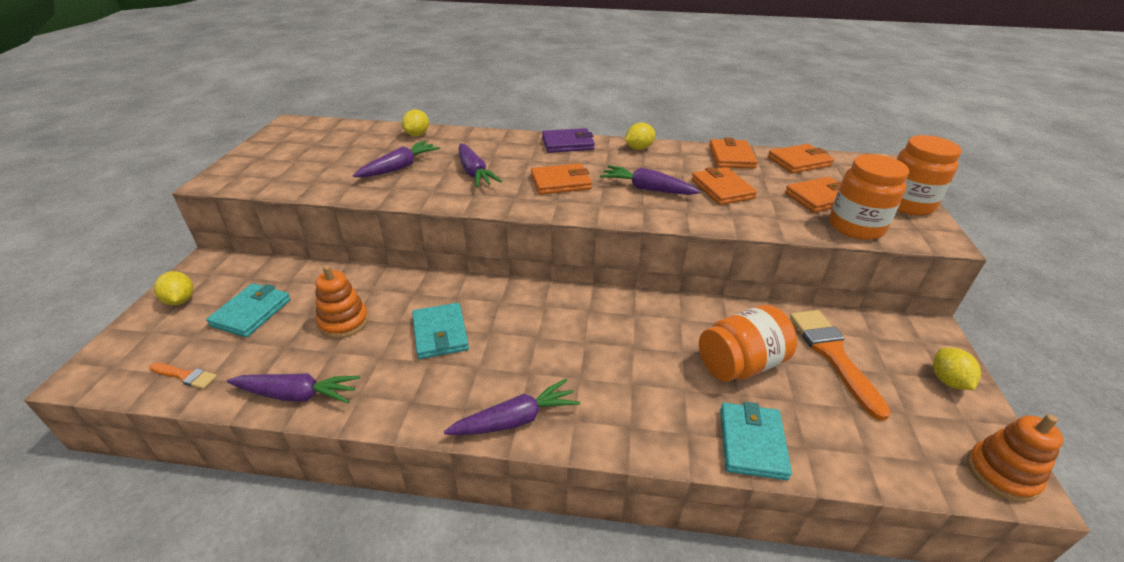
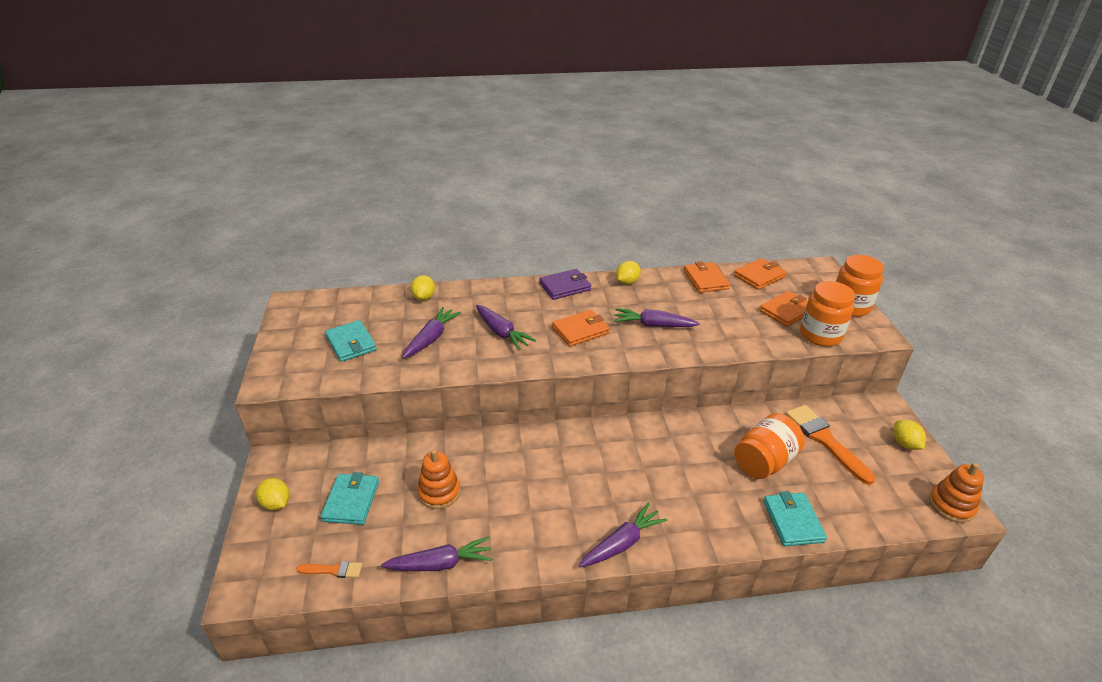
camera: 15 degrees left, 0 degrees up
(440, 333) = (526, 485): turquoise wallet -> turquoise wallet (351, 343)
(722, 189) = (711, 315): orange wallet -> none

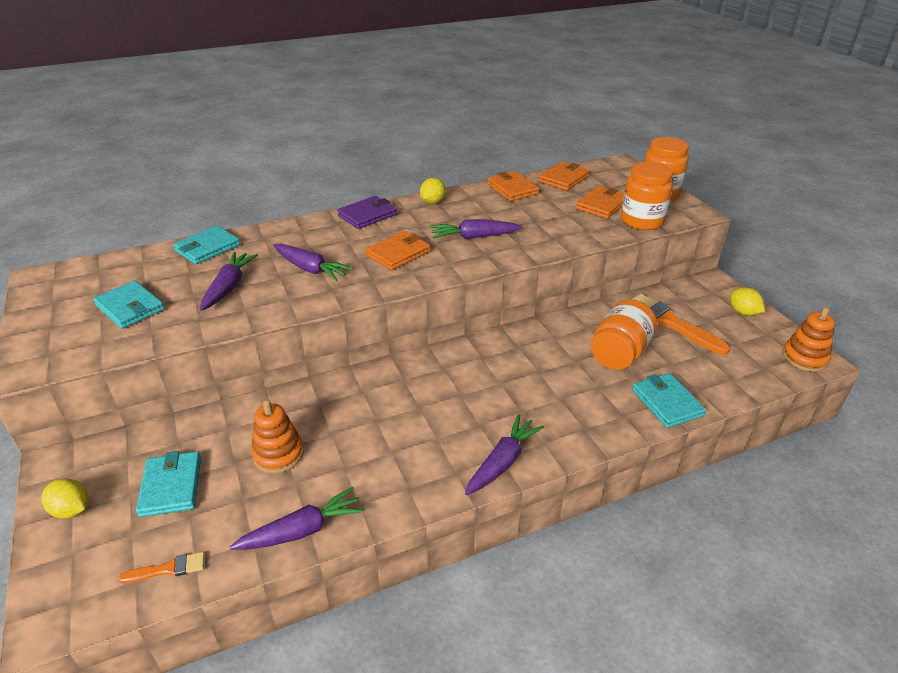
camera: 15 degrees left, 0 degrees up
(424, 297) = (207, 248): yellow lemon -> turquoise wallet

